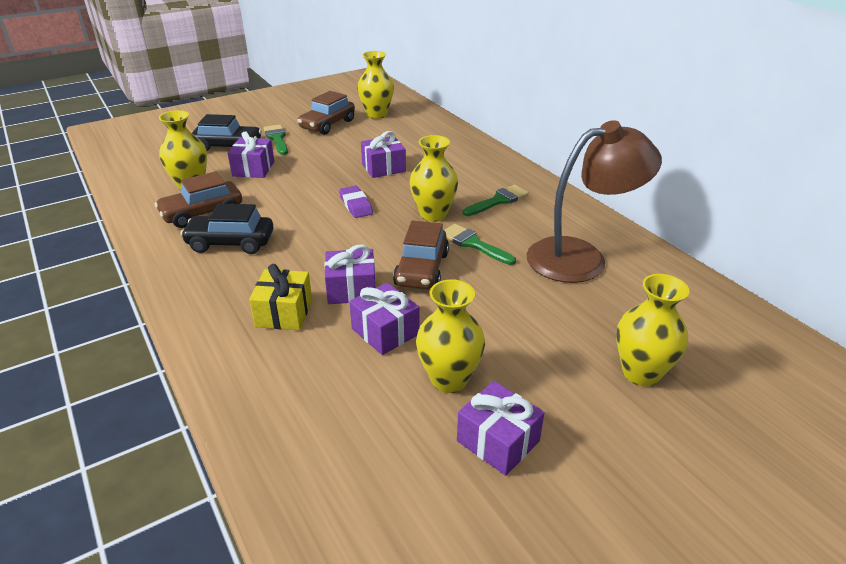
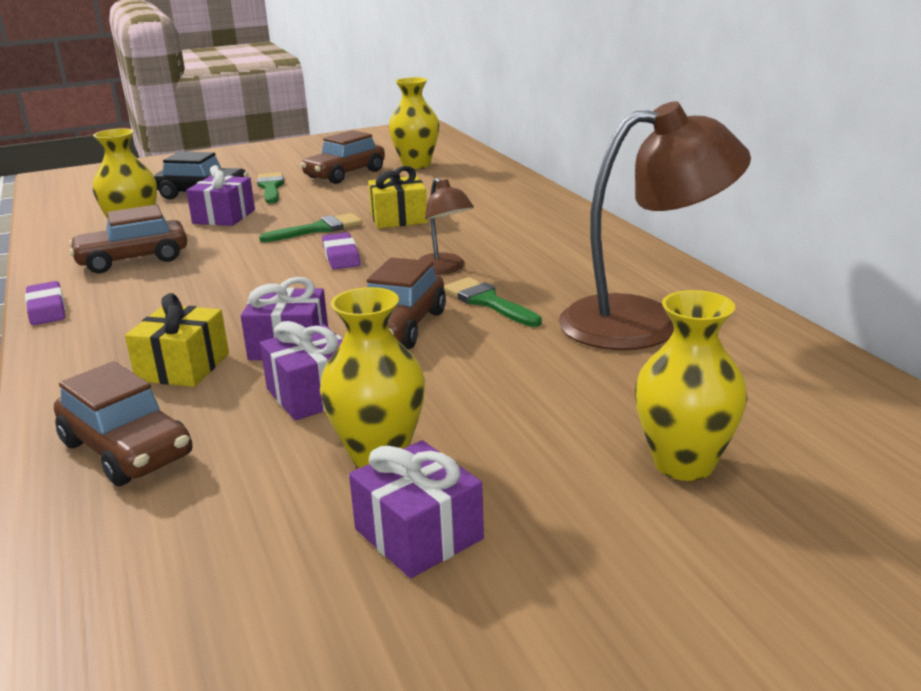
camera: 10 degrees right, 10 degrees down
(157, 263) = (46, 308): none -> purple eraser
(231, 243) = (153, 290): black car -> none
(276, 388) = (126, 450): none -> brown car
(383, 168) = (399, 218): purple gift -> yellow gift
(433, 214) = (444, 268): yellow vase -> brown lamp
(498, 201) = (546, 256): green brush -> green brush (319, 229)

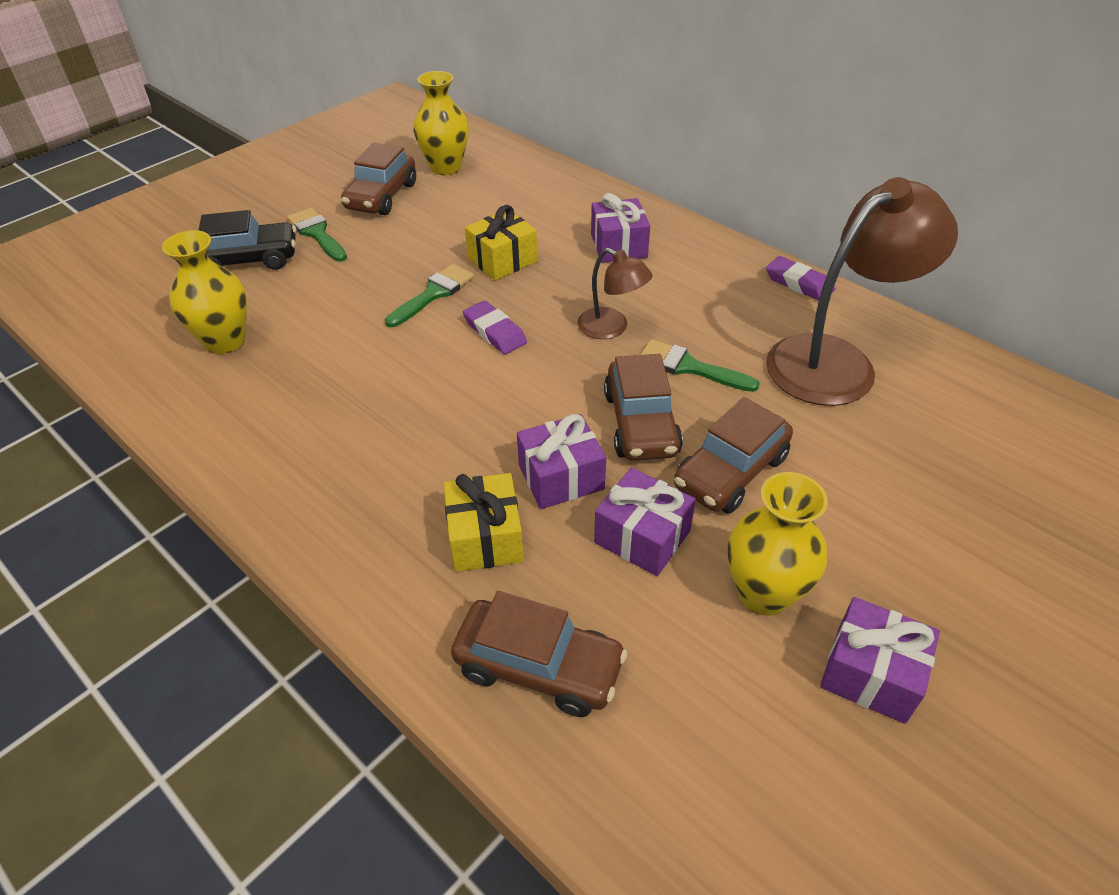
camera: 25 degrees left, 20 degrees up
(46, 308) = (247, 493): purple eraser -> purple eraser (799, 283)
(133, 259) = (270, 389): brown car -> brown car (730, 471)
(224, 217) = (309, 294): purple gift -> purple gift (618, 246)
(684, 463) = (990, 525): yellow vase -> none

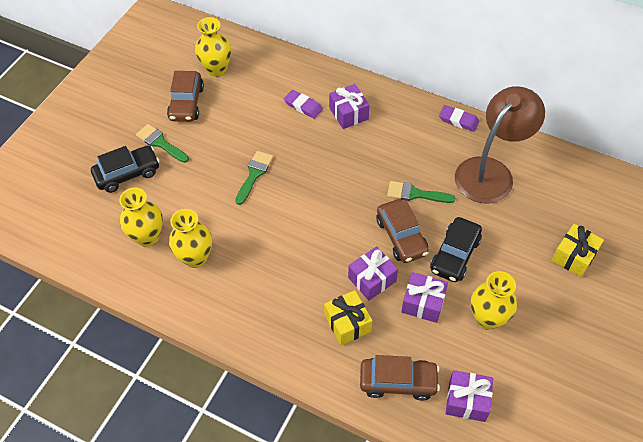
camera: 15 degrees left, 10 degrees up
(280, 383) = (195, 258): none -> yellow vase
(494, 332) = (301, 194): purple eraser -> purple eraser (303, 106)
(502, 260) = (284, 140): yellow gift -> yellow gift (574, 256)
(611, 328) = (365, 177): brown lamp -> none
(730, 471) = (454, 255): brown car -> black car
(870, 673) = (543, 345): purple gift -> purple gift (467, 400)

